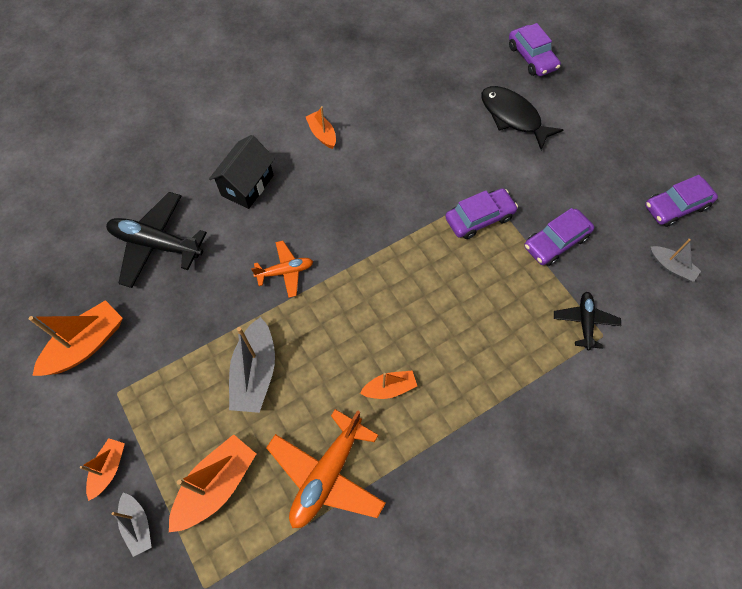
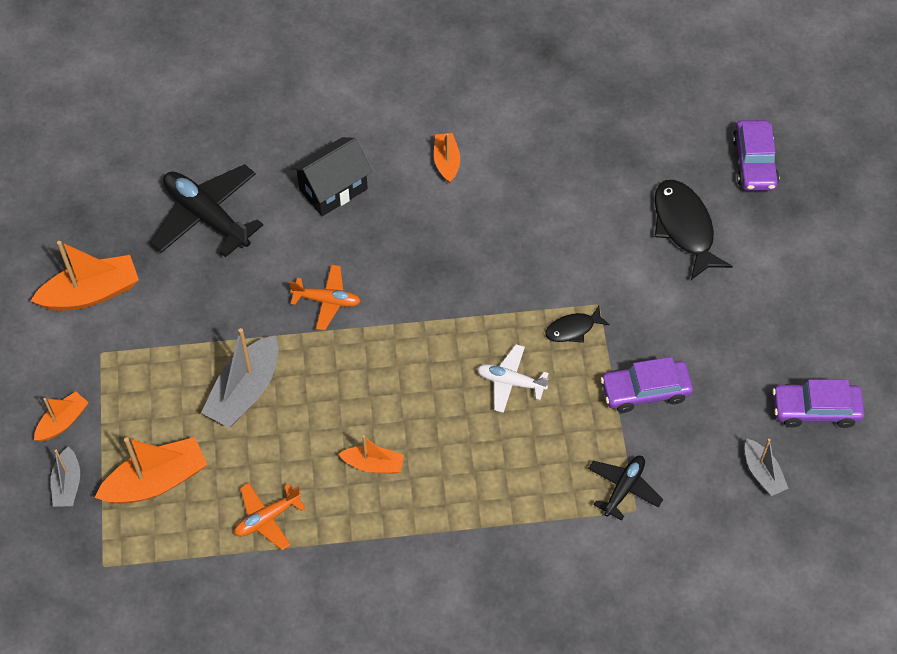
camera: 25 degrees right, 5 degrees down
(327, 474) = (267, 518): orange plane -> orange plane, size x0.57
(457, 276) = (510, 382): none -> white plane
(479, 218) = (573, 329): purple car -> black fish

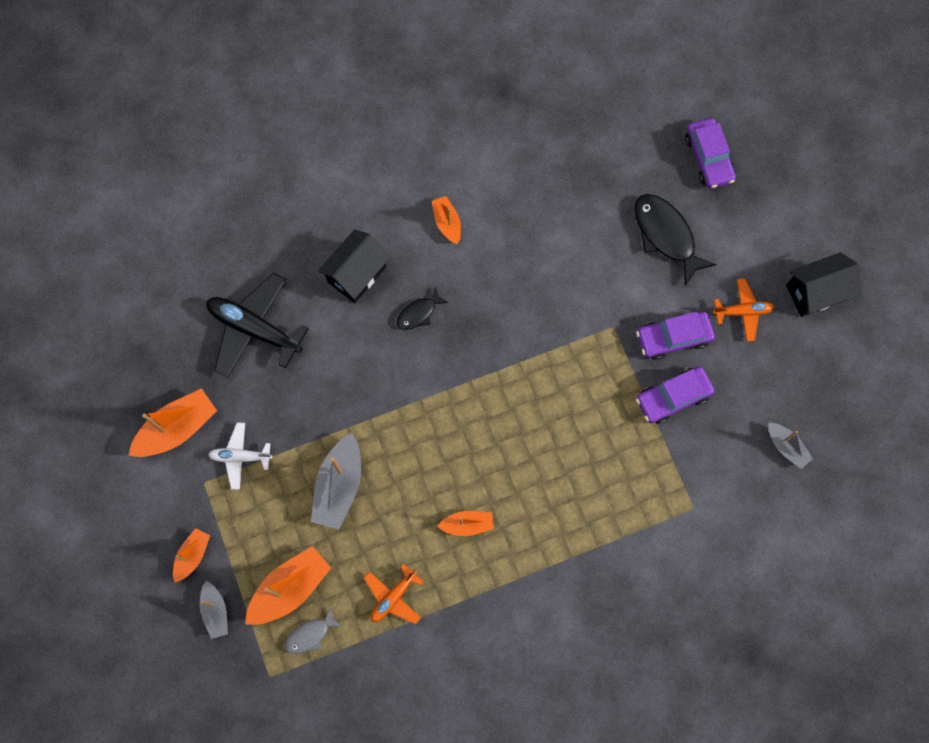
camera: 15 degrees left, 15 degrees up
(162, 534) = (310, 635): none -> grey fish
(327, 301) = (383, 383): orange plane -> orange plane (742, 311)
(510, 382) = (560, 418): white plane -> white plane (240, 457)
(573, 329) = (598, 356): black fish -> black fish (418, 313)
(624, 488) = (678, 491): black plane -> none
(815, 409) = (815, 378): purple car -> purple car (673, 338)
(840, 322) = (815, 292): none -> black house

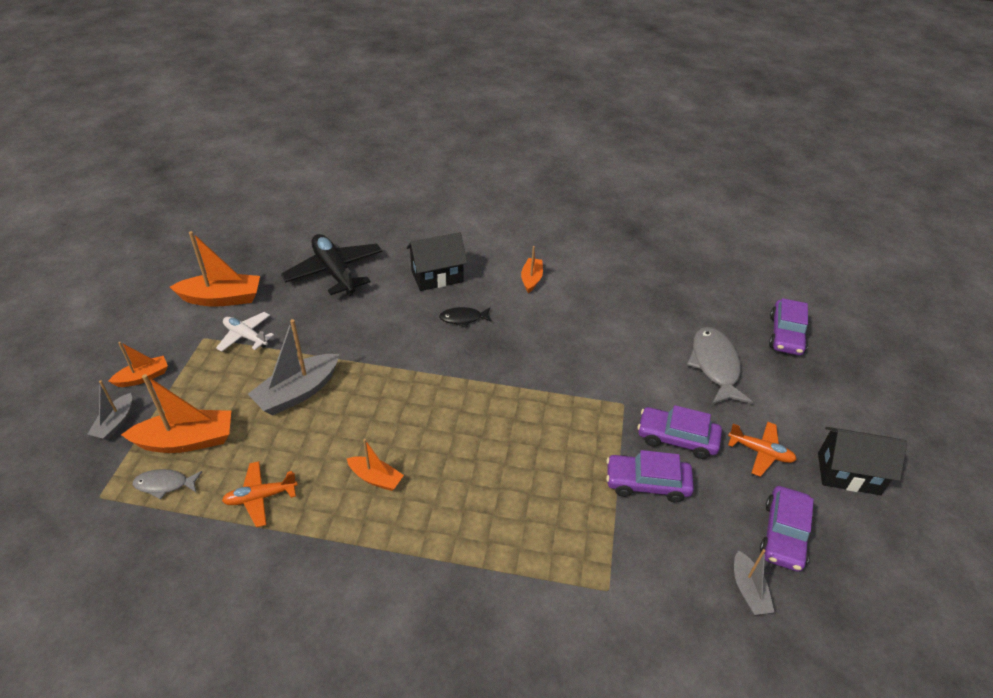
camera: 30 degrees right, 30 degrees down
(666, 235) = (715, 366): black fish -> grey fish
(791, 382) = (783, 534): none -> purple car

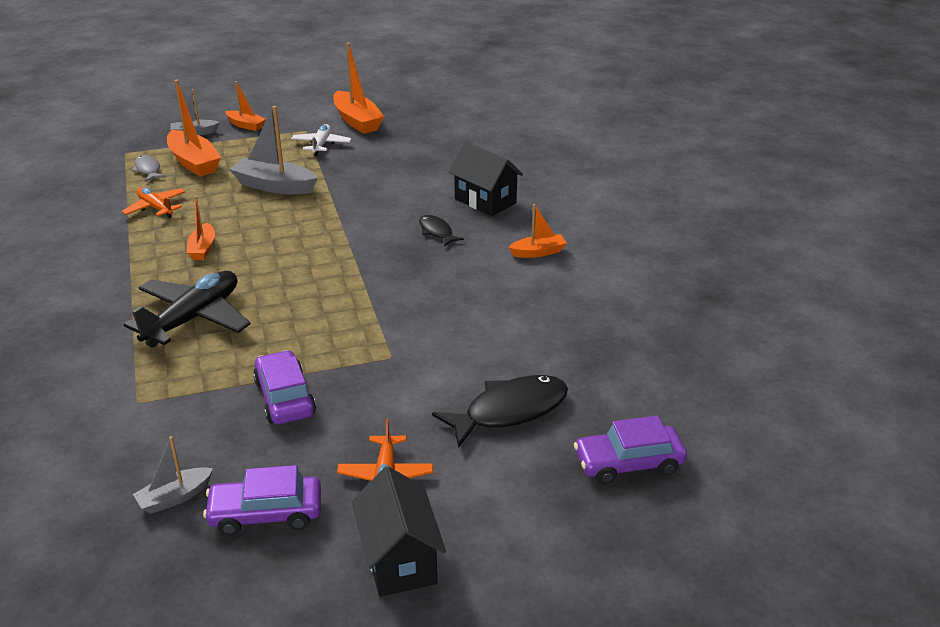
camera: 65 degrees right, 10 degrees down
(334, 272) = (439, 153): black plane -> black plane (193, 318)
(677, 438) = (364, 405): purple car -> none
(715, 366) = (509, 411): grey fish -> black fish

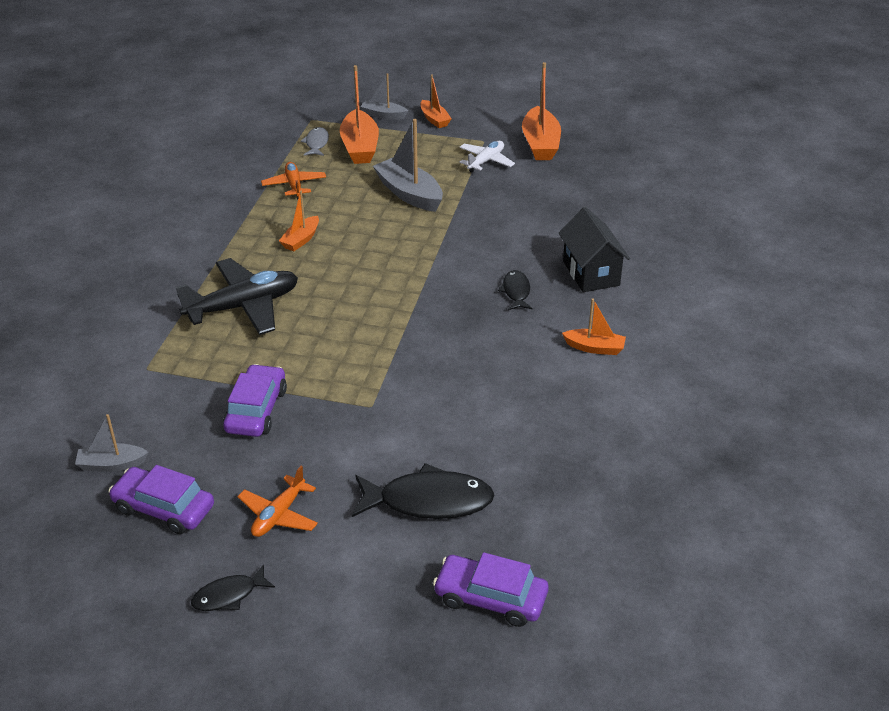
camera: 30 degrees right, 5 degrees up
(399, 560) = (229, 595): black house -> black fish

